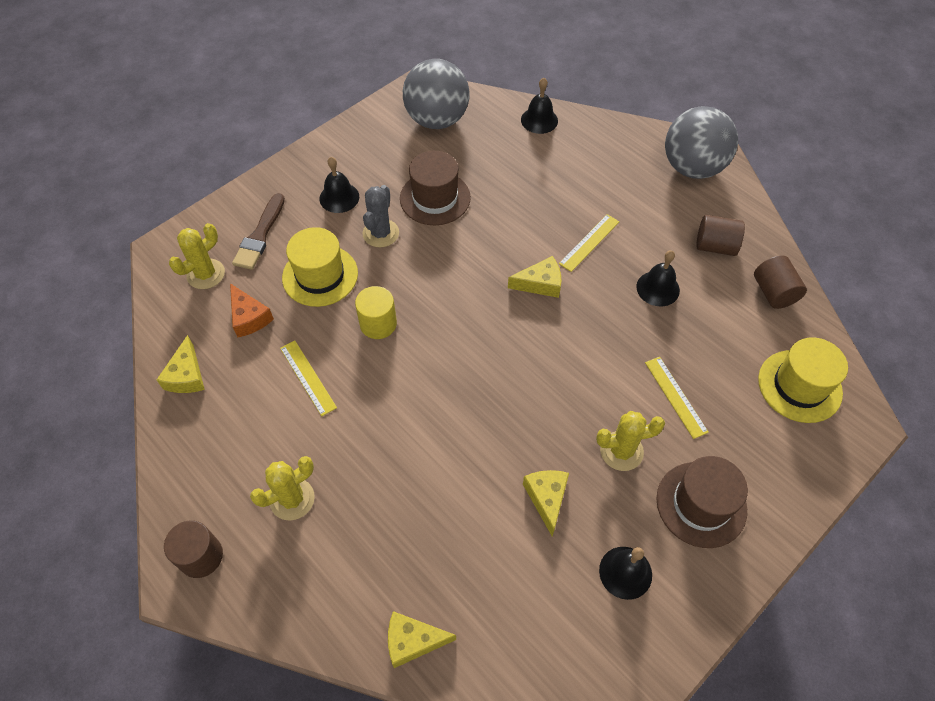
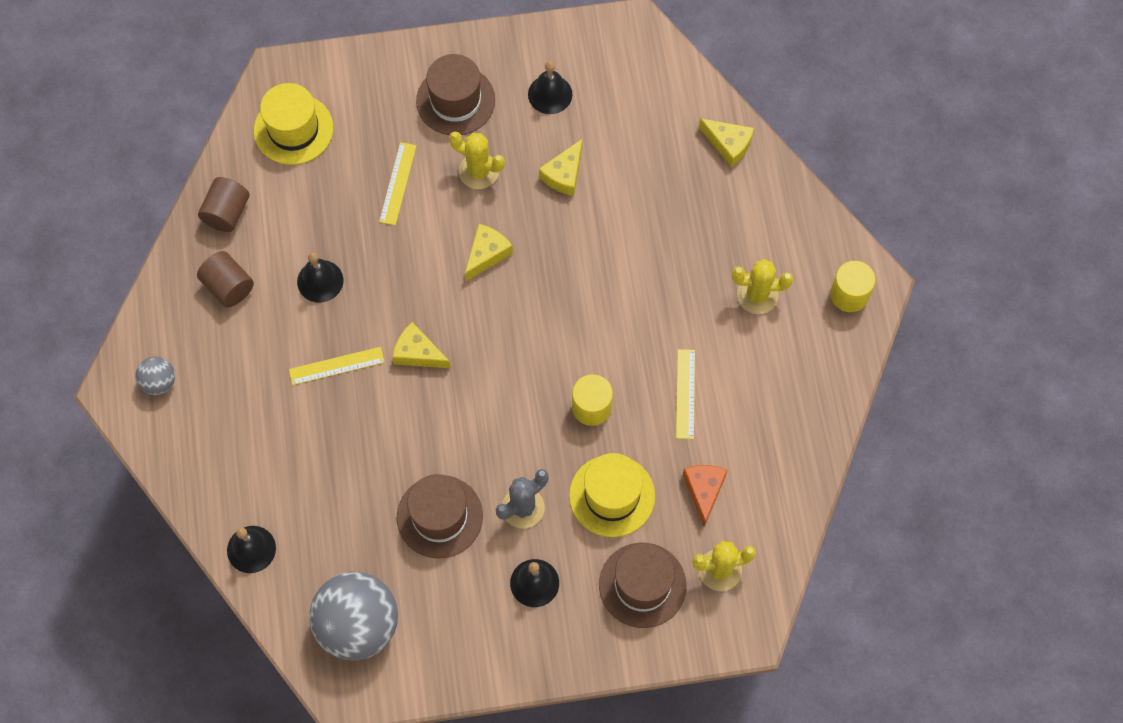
camera: 145 degrees left, 10 degrees up
(186, 375) = (790, 464): yellow cheese -> yellow cheese (487, 254)
(201, 556) = (849, 295): brown cylinder -> yellow cylinder
(260, 235) = (642, 585): brown brush -> brown hat
(692, 168) = (159, 382): grey ball -> grey ball, size x0.47

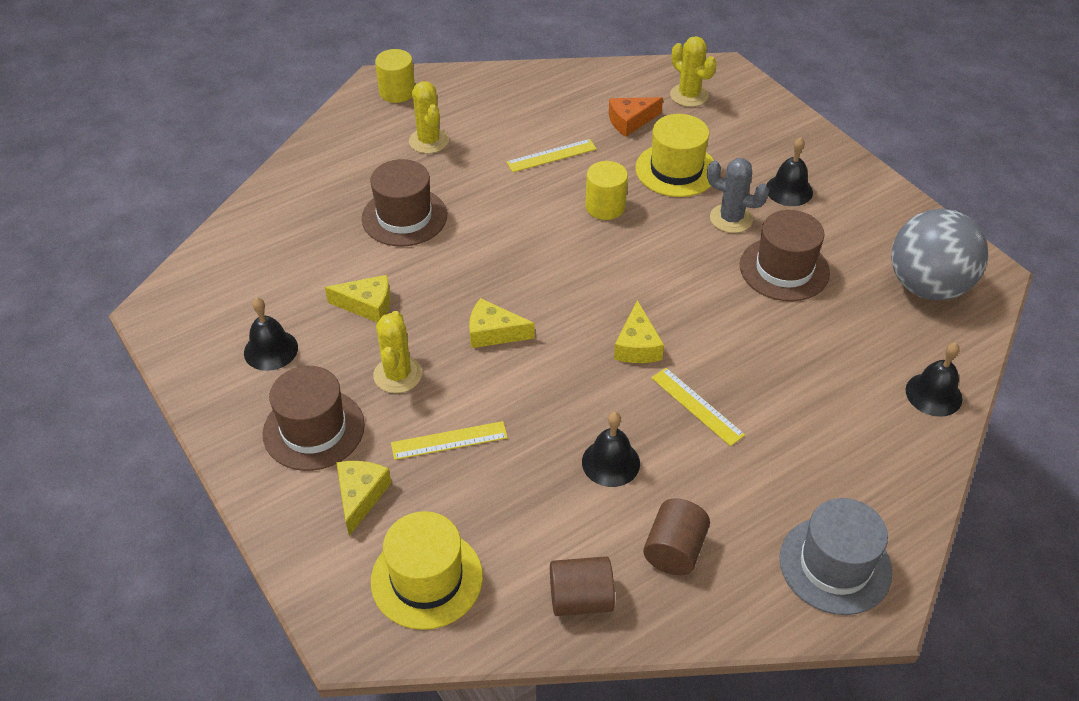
camera: 115 degrees left, 20 degrees down
(159, 382) = (835, 565): grey ball -> grey hat
(642, 585) = (736, 131): brown hat -> brown hat (404, 217)
(728, 144) = (276, 201): yellow cheese -> yellow cheese (360, 496)

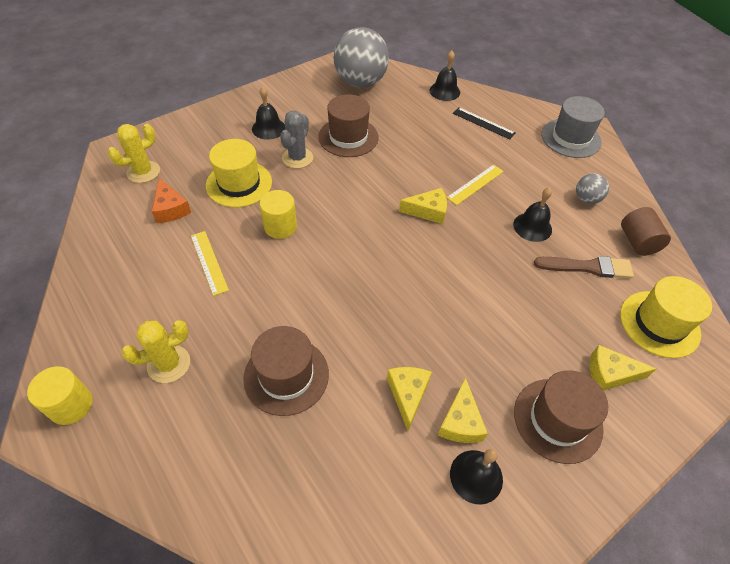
camera: 95 degrees left, 5 degrees up
(398, 375) = (484, 360): yellow cactus -> none
(449, 440) = (541, 319): yellow ruler -> none
(493, 333) = (428, 296): yellow cheese -> yellow cheese (460, 421)
(531, 515) = (587, 267): none -> brown brush
(674, 550) = (586, 199): brown cylinder -> grey ball
(853, 438) = (483, 123): none -> black ruler

